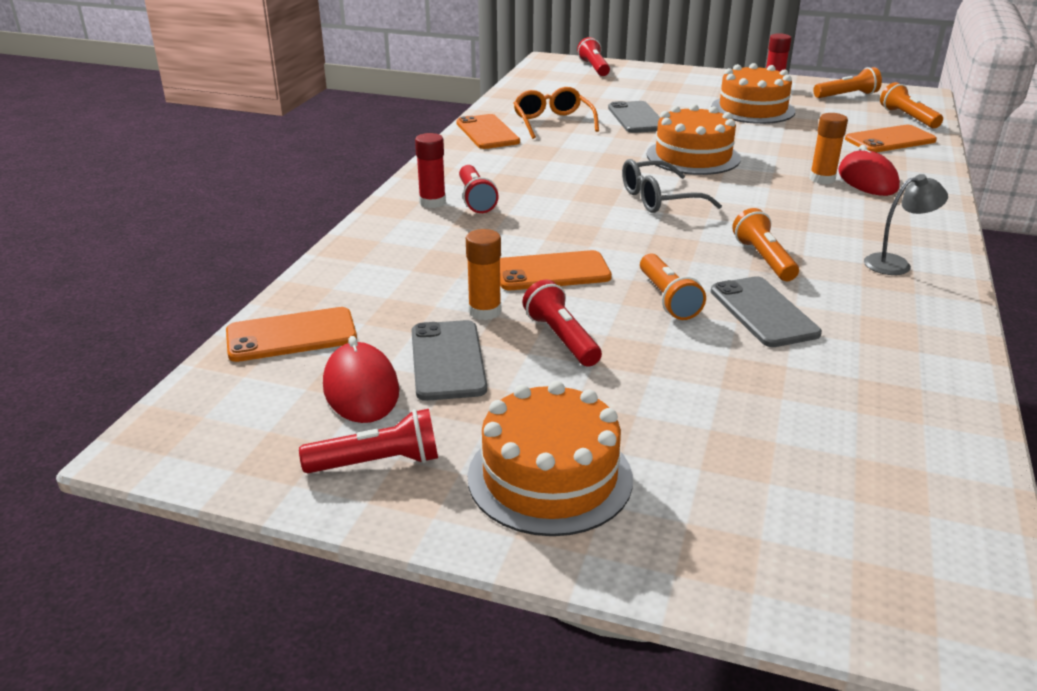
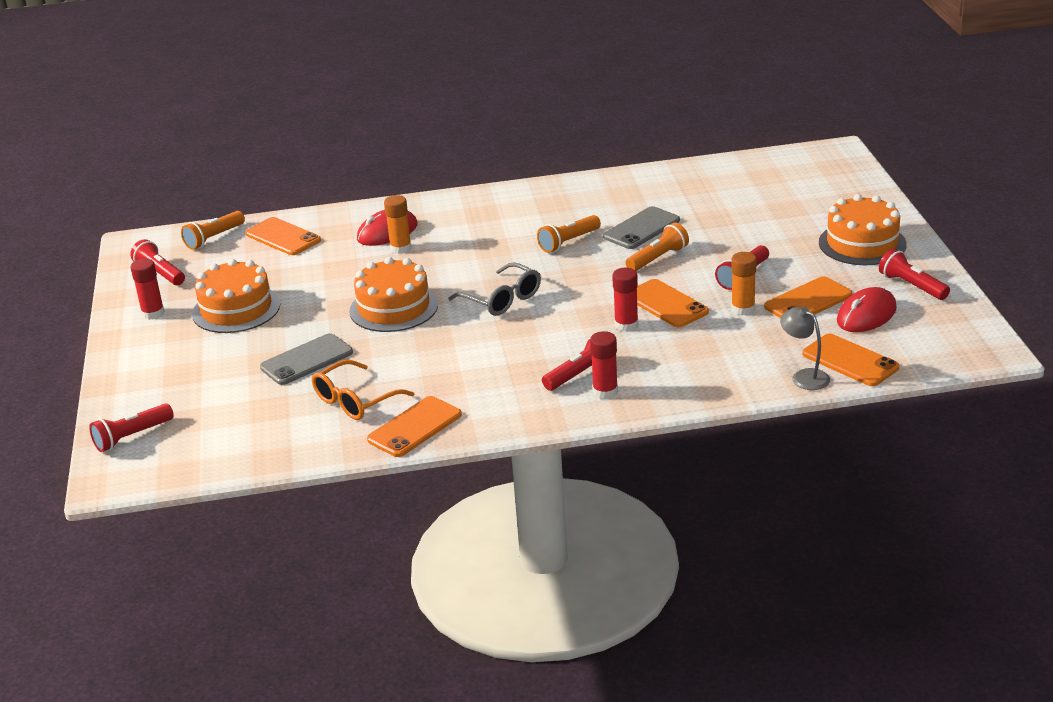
camera: 115 degrees left, 0 degrees up
(447, 360) = (808, 301): grey phone -> orange phone
(535, 240) = (626, 325): none -> red glue stick
(846, 96) = (160, 273): orange flashlight -> red flashlight
(896, 264) = (532, 204): grey lamp -> grey lamp (804, 376)

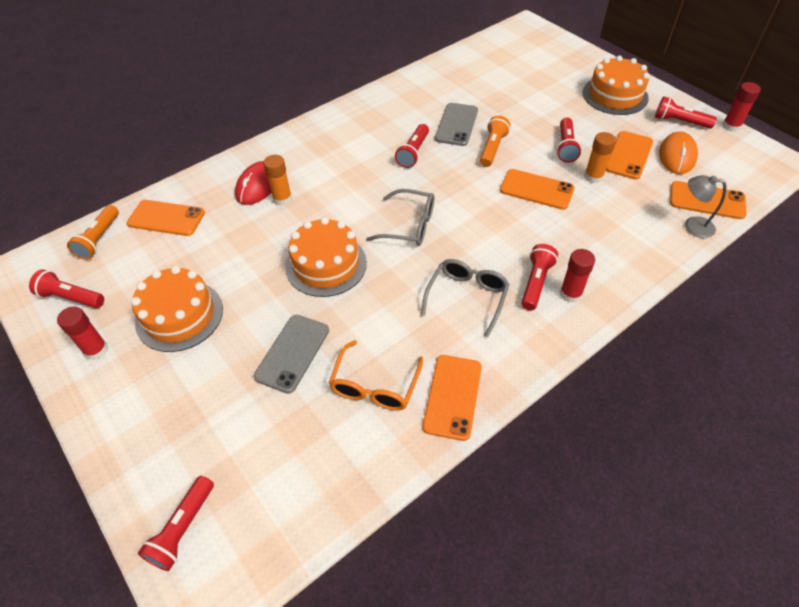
camera: 30 degrees left, 20 degrees up
(501, 366) = (467, 297): none -> grey glasses
(568, 242) = (413, 152): orange flashlight -> red flashlight
(626, 325) = (526, 220): red glue stick -> red glue stick (731, 126)
(866, 315) = (677, 156): red mouse -> orange mouse

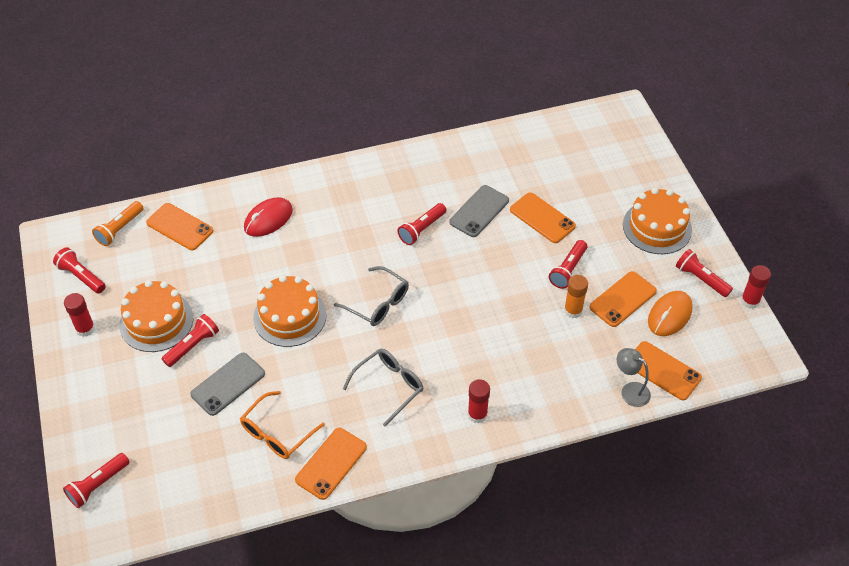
camera: 20 degrees right, 0 degrees up
(282, 199) = (283, 240): orange glue stick -> none
(492, 148) = (497, 249): orange flashlight -> none
(536, 189) = (511, 306): orange phone -> orange phone (542, 218)
(536, 283) = (454, 394): red flashlight -> red flashlight (192, 346)

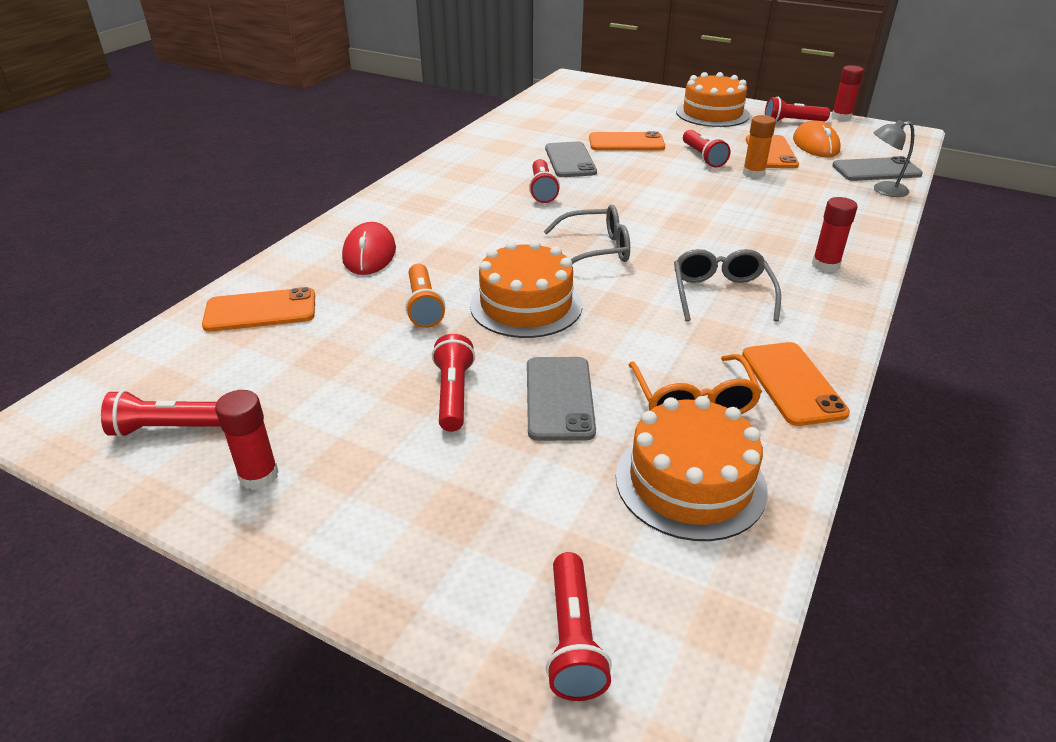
camera: 45 degrees left, 15 degrees down
(120, 229) = (168, 354): orange flashlight -> orange flashlight (423, 306)
(156, 321) = (363, 403): orange cake -> orange cake (690, 482)
(663, 371) = (876, 170): orange phone -> grey phone

